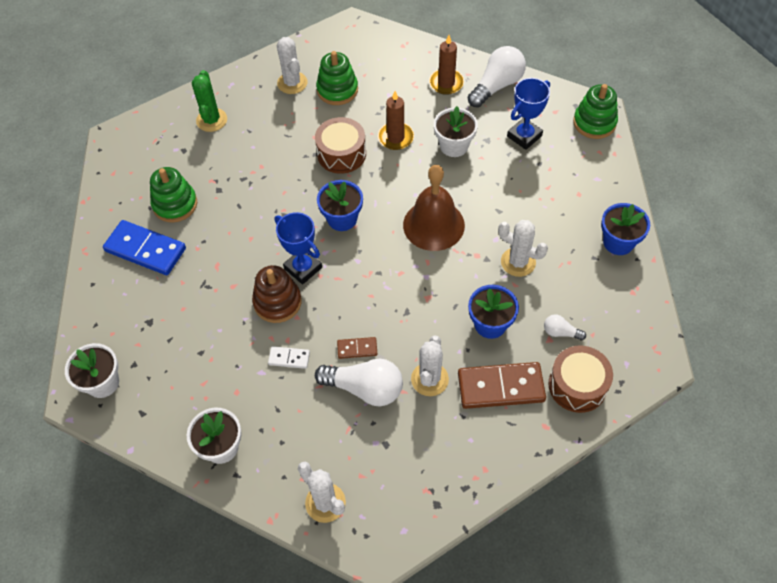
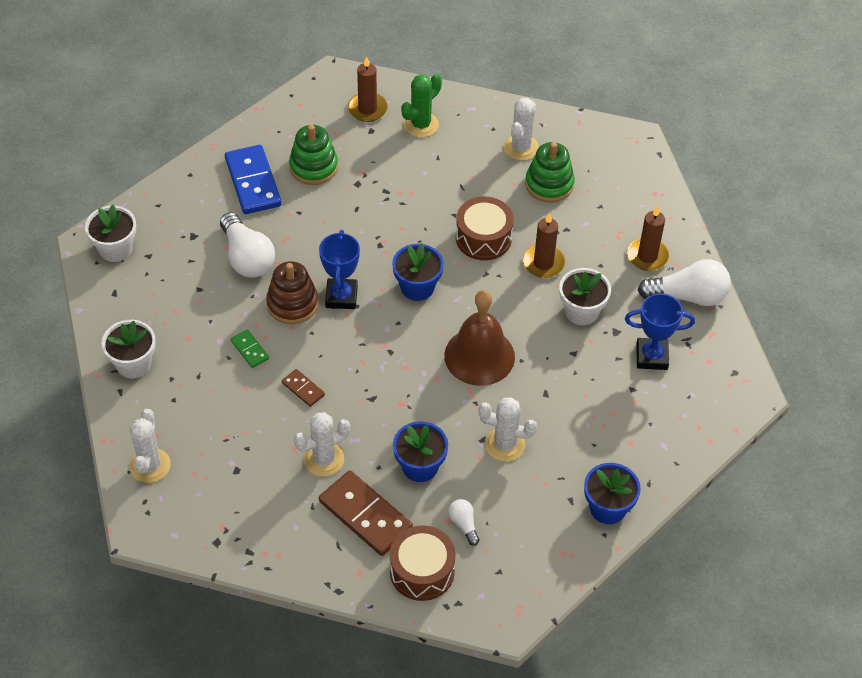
camera: 45 degrees right, 5 degrees down
(163, 139) = (367, 109): none -> brown candle
(289, 358) = (250, 350): white domino -> green domino
(365, 388) = (272, 420): white light bulb -> white light bulb (247, 257)
(518, 262) = (505, 444): white cactus -> white cactus turned 60 degrees counterclockwise
(594, 123) = (730, 401): green stacking toy -> none

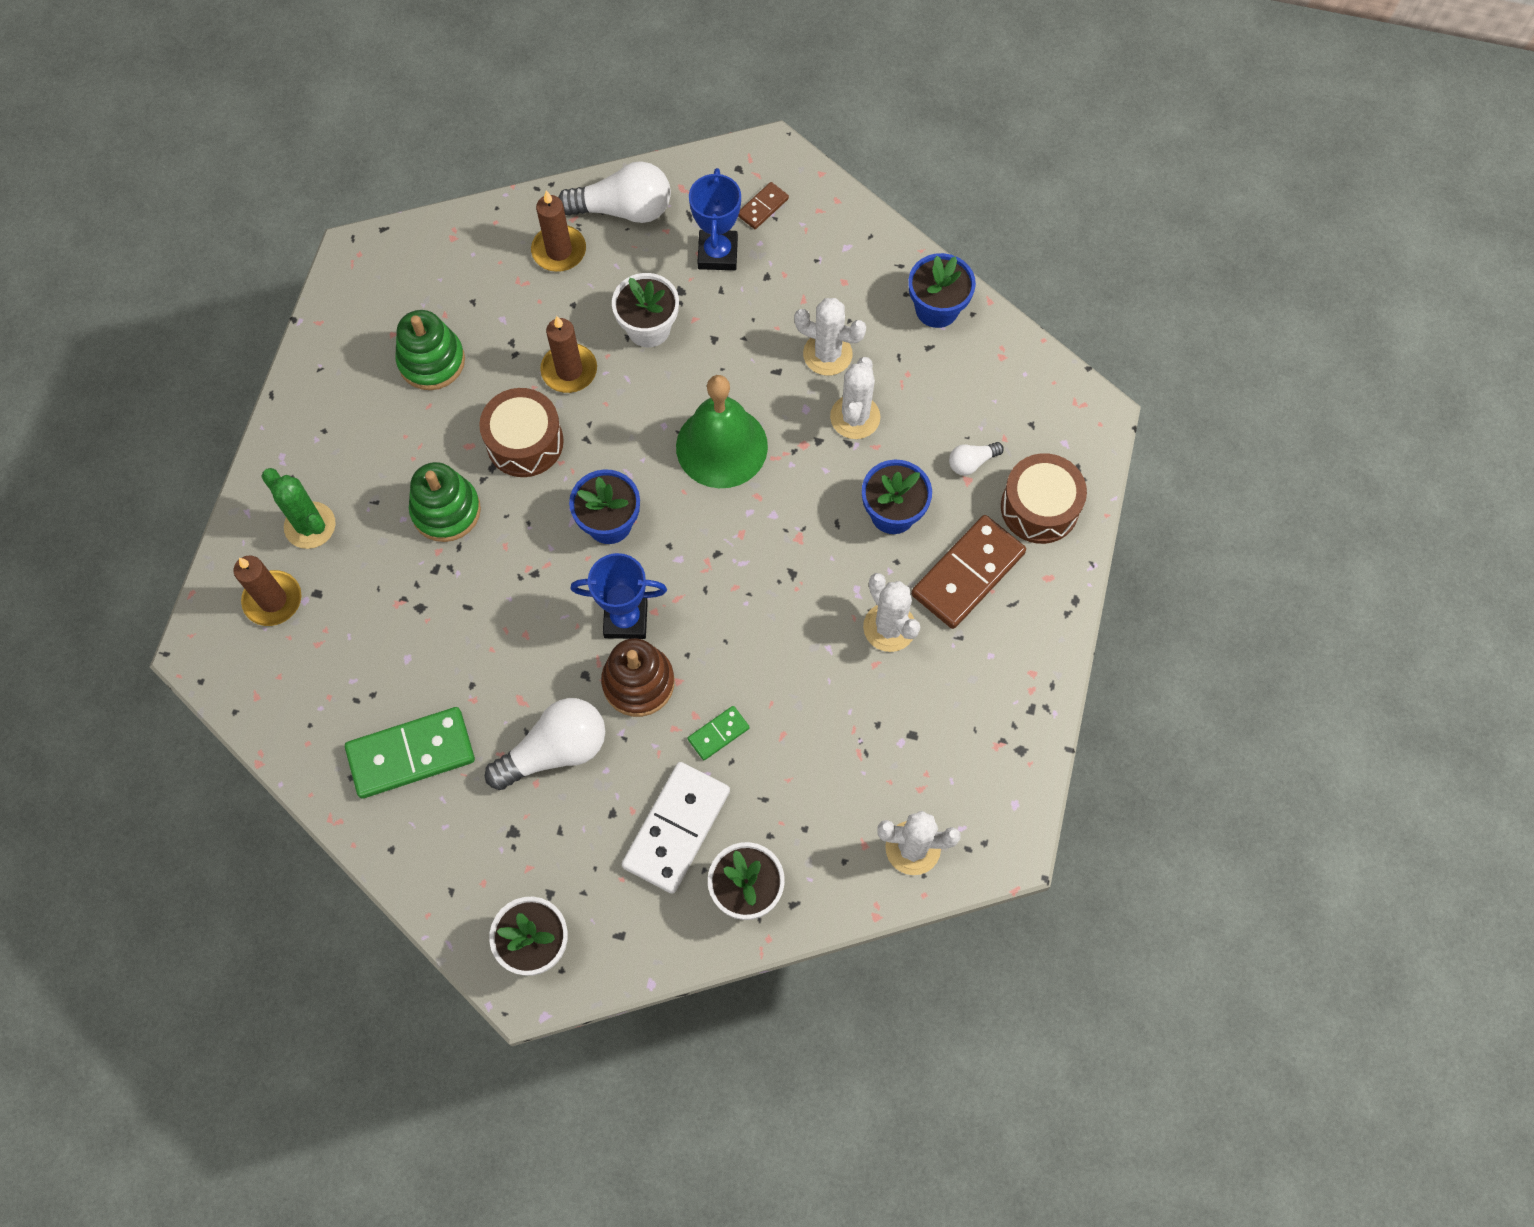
camera: 90 degrees left, 15 degrees up
(183, 325) = (677, 828): none -> white domino
(253, 182) = (411, 754): blue domino -> green domino
(303, 389) = (781, 660): brown domino -> brown domino (763, 207)
(313, 167) = (385, 670): green stacking toy -> green stacking toy (446, 510)
(479, 356) = (721, 446): brown bell -> green bell
(521, 147) = (362, 395): white cactus -> white cactus (827, 354)
(688, 296) = (623, 209): white light bulb -> white light bulb turned 90 degrees clockwise

